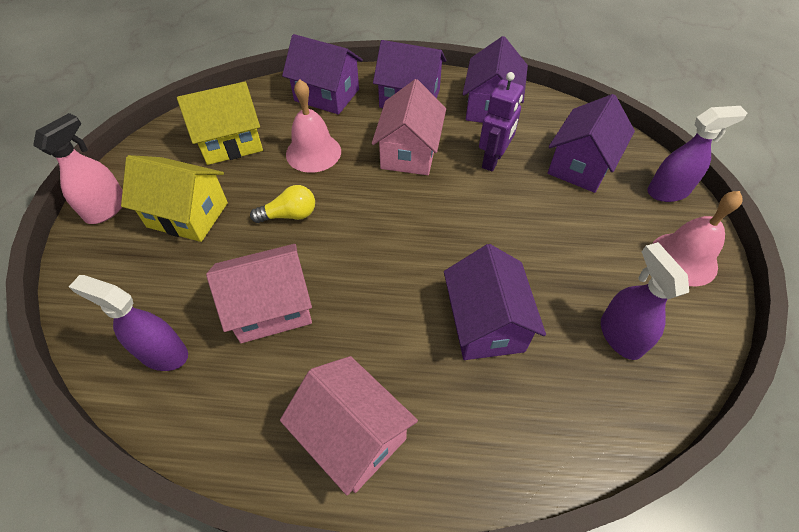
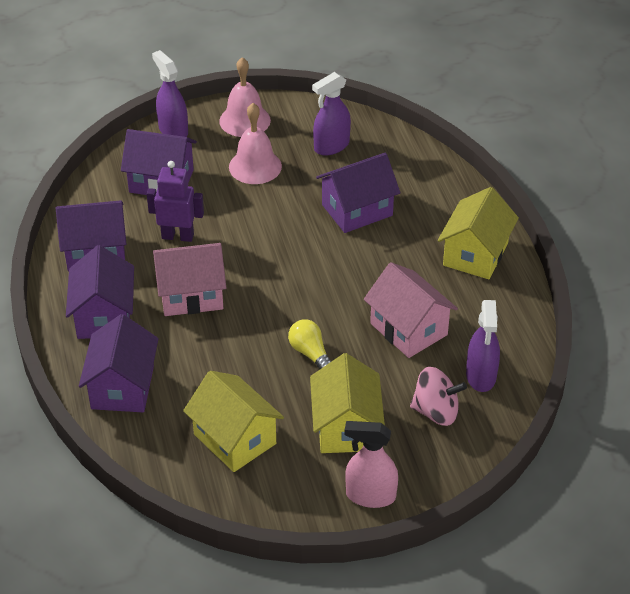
camera: 110 degrees left, 10 degrees down
(150, 291) = (436, 412): none -> pink spinning top
(313, 152) = (221, 366): pink bell -> pink bell (255, 166)
(353, 435) = (475, 254): pink house -> yellow house

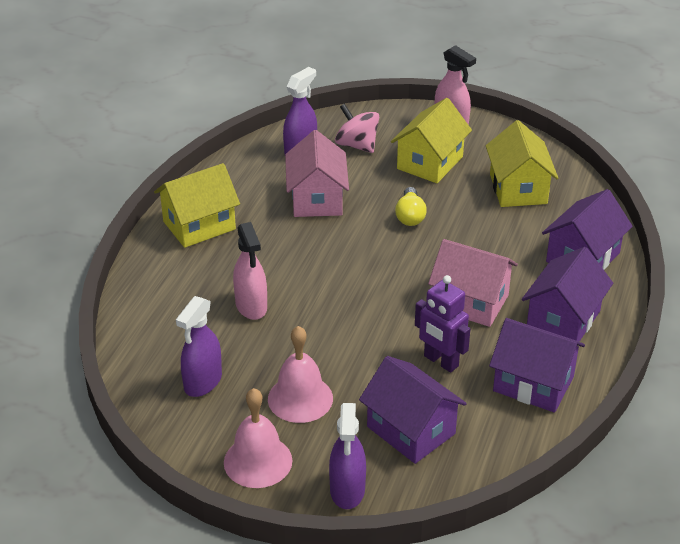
camera: 145 degrees left, 5 degrees down
(331, 146) = (202, 382): purple spray bottle -> purple spray bottle turned 120 degrees clockwise
(357, 210) = (251, 306): purple house -> pink spray bottle

